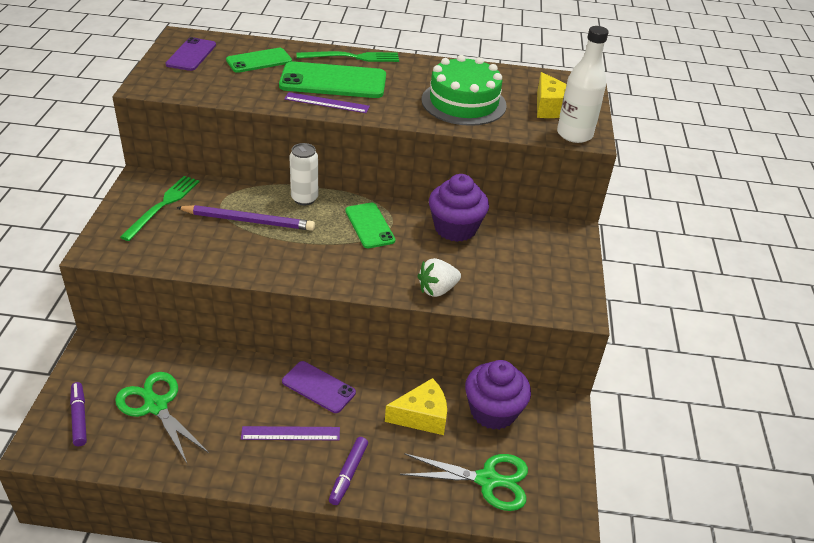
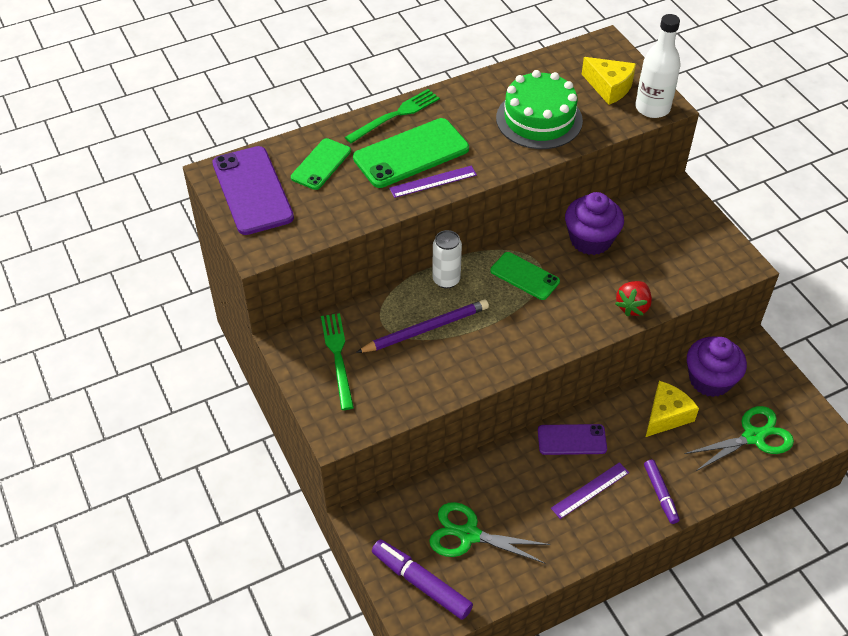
camera: 30 degrees left, 10 degrees up
(79, 417) = (421, 583): purple marker -> purple marker, size x1.57
(191, 55) = (252, 190): purple phone -> purple phone, size x1.65
(437, 290) = (633, 306): white strawberry -> red strawberry

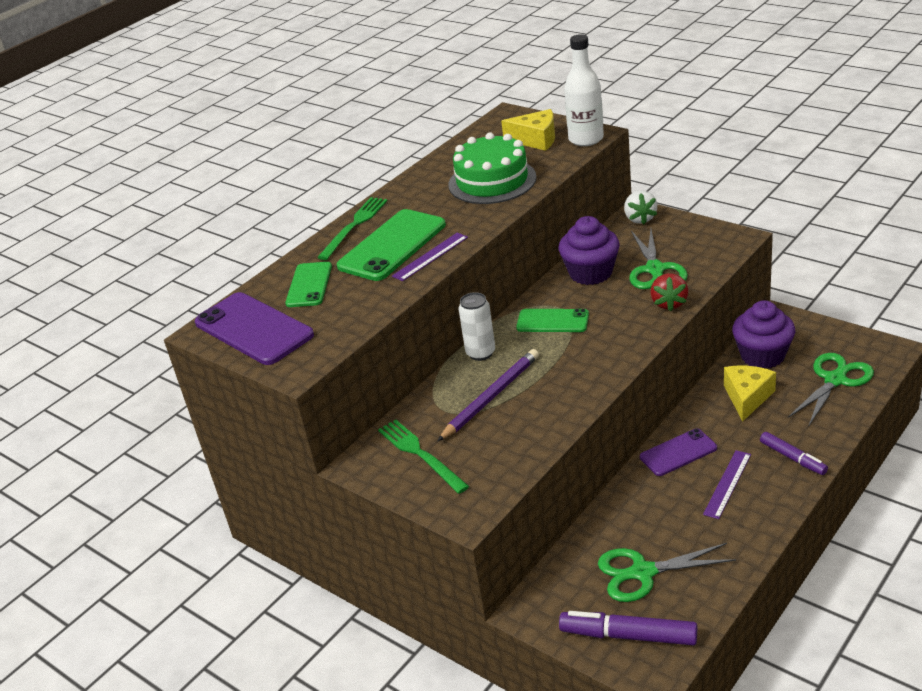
camera: 20 degrees left, 15 degrees down
(647, 263) = (655, 269): none -> green scissors
(674, 200) = (640, 219): none -> white strawberry

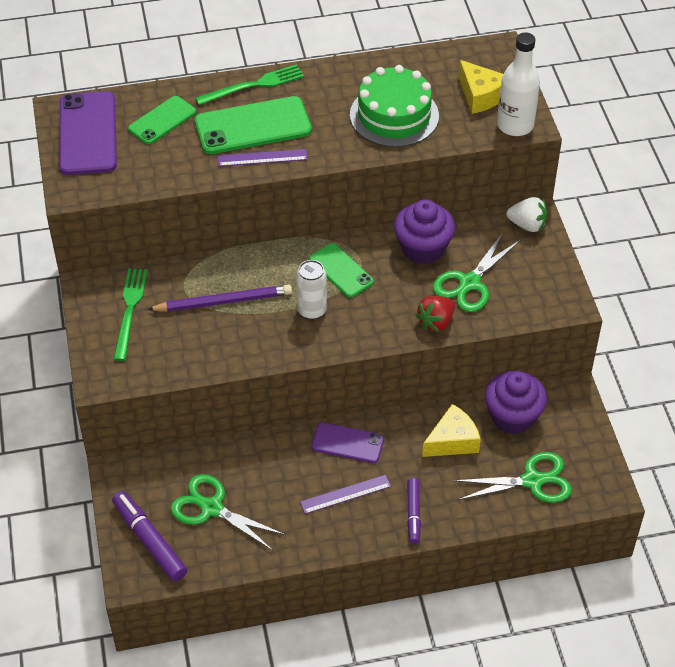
camera: 35 degrees right, 15 degrees up
(480, 353) = (262, 258): white can -> white can (312, 310)
(640, 219) = (527, 225): white strawberry -> white strawberry turned 105 degrees counterclockwise

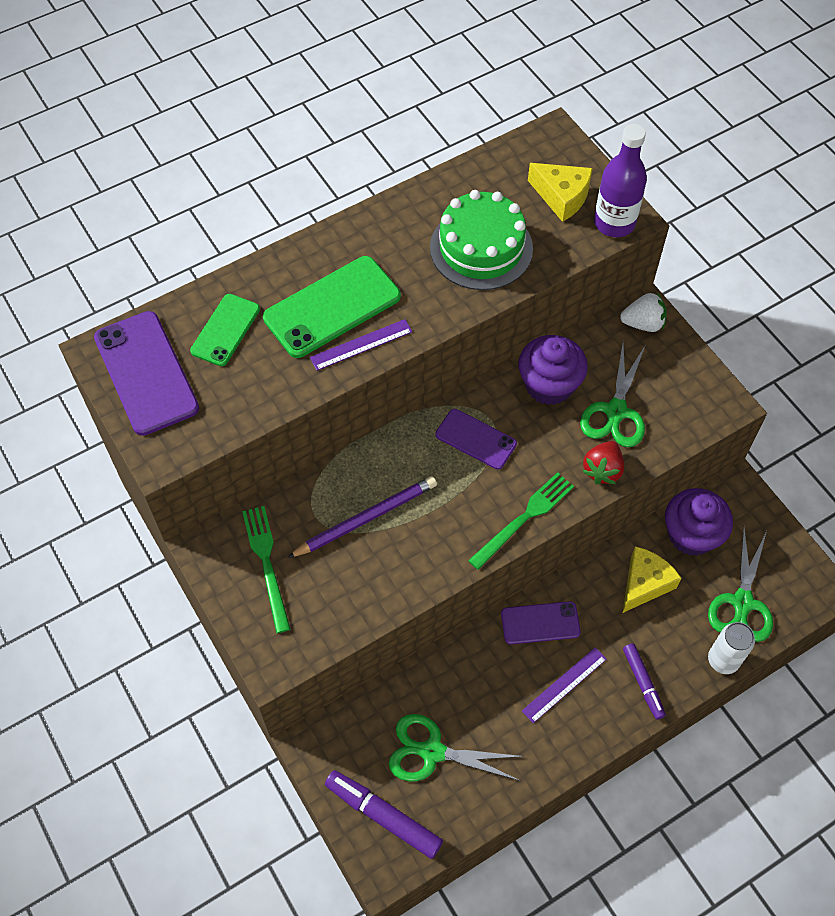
camera: 20 degrees left, 10 degrees up
(253, 85) = (309, 254): green fork -> green fork (524, 518)
(312, 310) = (466, 498): white can -> white can (723, 660)
(341, 270) = (476, 439): green phone -> purple phone
(515, 125) = (614, 223): white bottle -> purple bottle
(532, 481) = (742, 602): green scissors -> green scissors turned 135 degrees clockwise

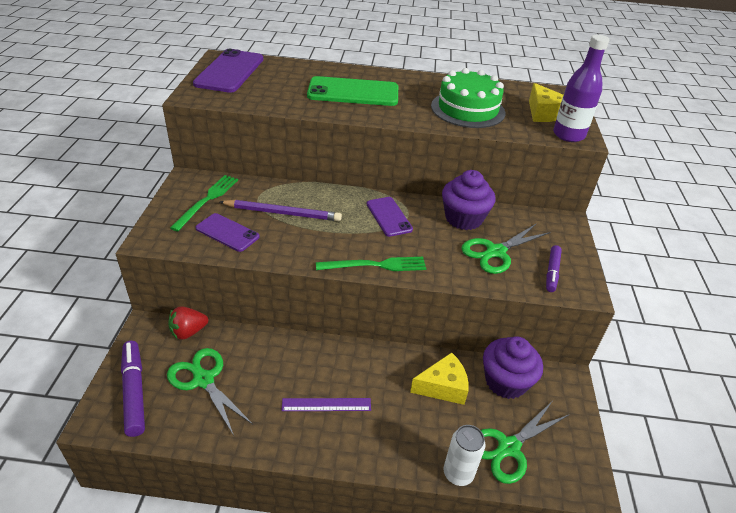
camera: 35 degrees right, 20 degrees down
(225, 330) = (288, 76): green phone -> none
(361, 345) = (349, 109): purple ruler -> none
(540, 623) = (348, 360): purple phone -> purple phone (227, 232)
(602, 470) = (455, 273): red strawberry -> red strawberry (188, 332)
(643, 323) = (559, 224): white strawberry -> none
(643, 683) = (382, 443): purple marker -> purple marker (552, 272)

